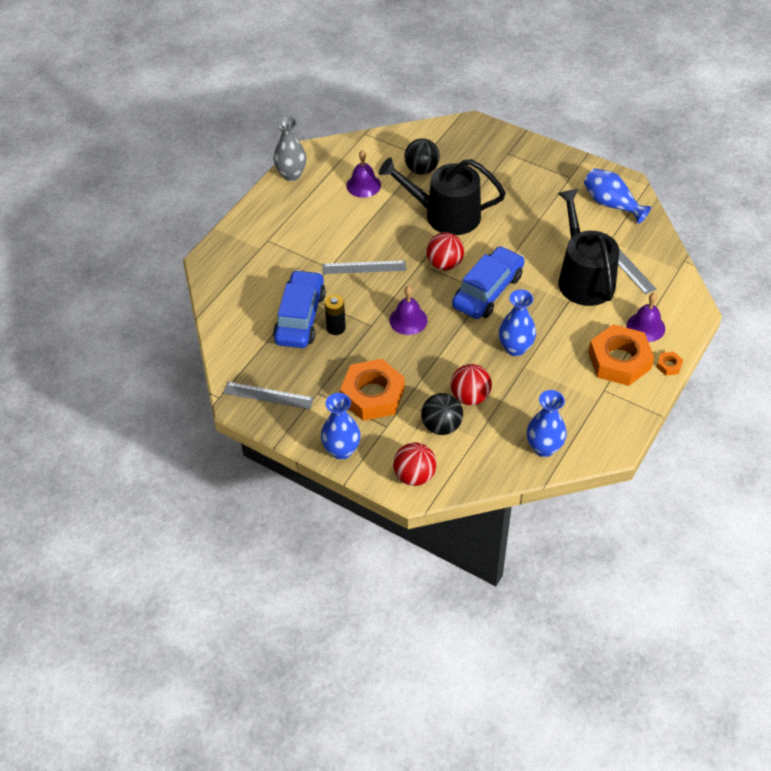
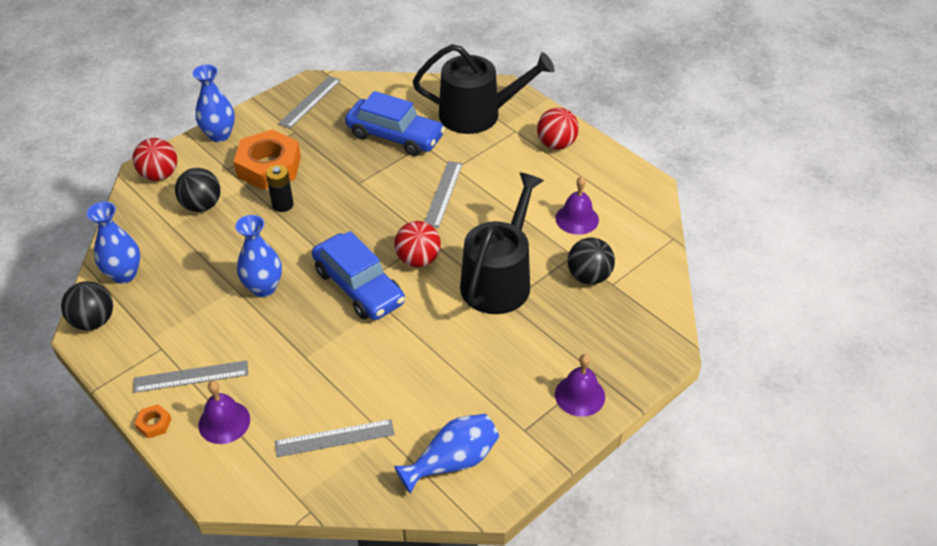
camera: 105 degrees right, 5 degrees down
(291, 175) = (614, 164): grey vase -> none
(336, 328) = (368, 158): black battery -> black battery (282, 205)
(408, 320) = (350, 211): purple bell -> purple bell (580, 395)
(470, 397) = (223, 235): red ball -> red ball (556, 144)
(583, 278) = (334, 384): black watering can -> black watering can (477, 114)
(601, 446) = (93, 321): none -> black ball
(619, 360) = (191, 377): orange nut -> grey ruler

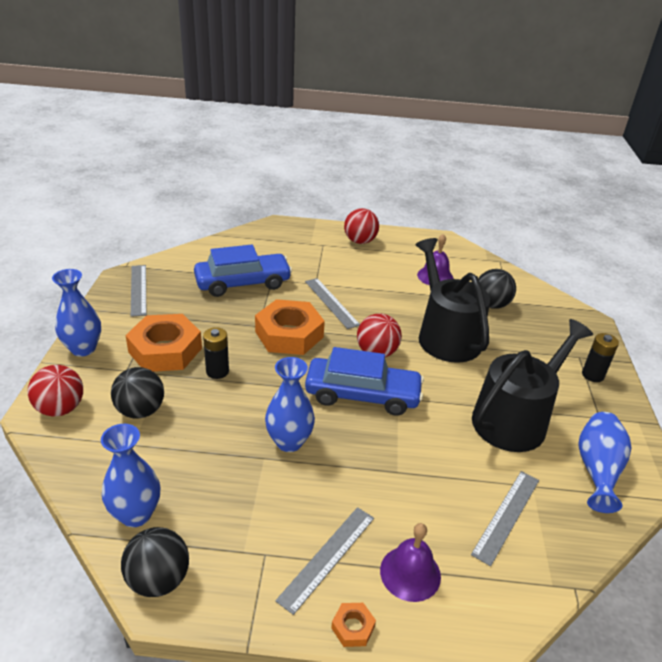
camera: 45 degrees left, 10 degrees down
(371, 203) = (289, 334): none -> orange nut
(477, 114) = (283, 245): black watering can -> black watering can (515, 419)
(580, 395) = (592, 375): purple bell -> black battery

